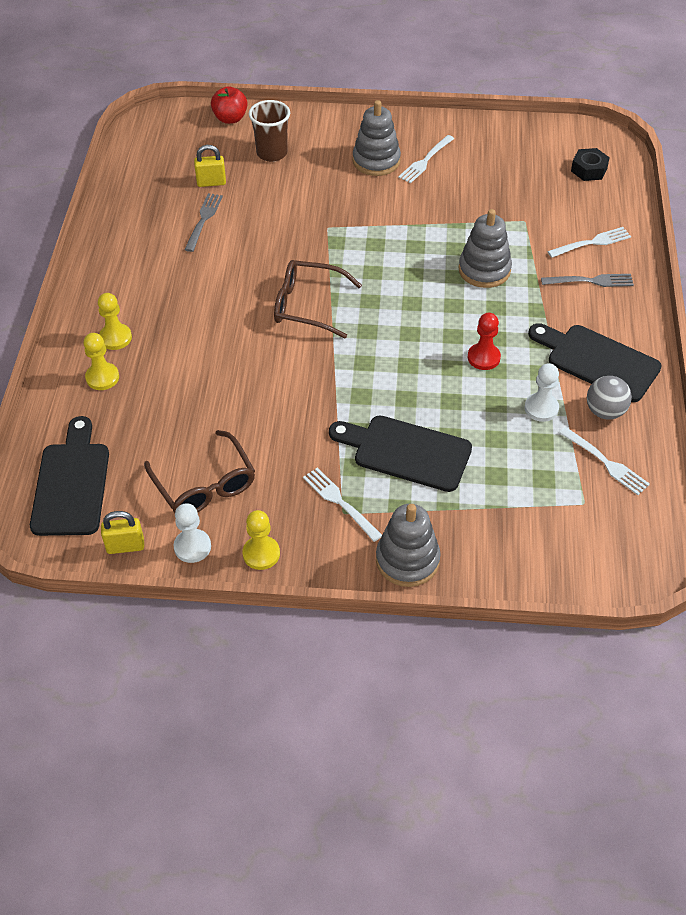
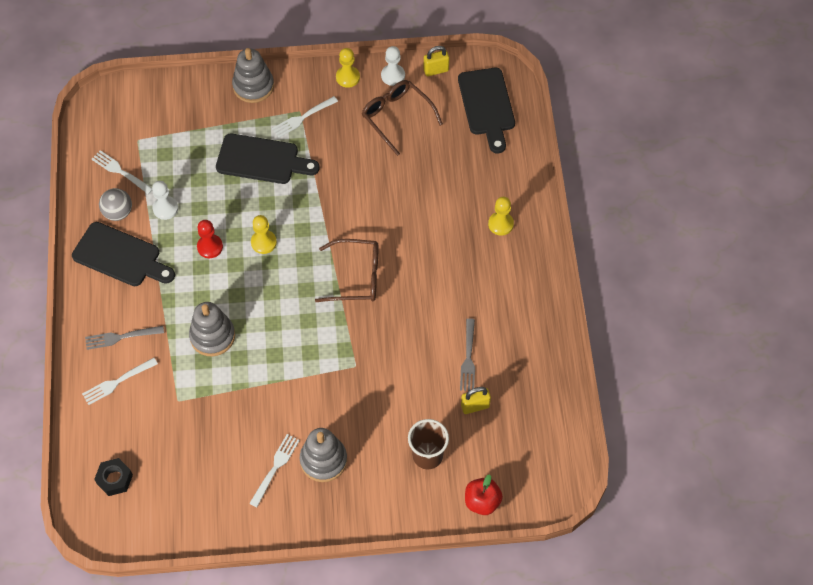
camera: 170 degrees right, 10 degrees up
(102, 377) = (497, 188): yellow pawn -> yellow pawn (263, 242)
(340, 502) = (303, 118): white fork -> white fork turned 105 degrees clockwise

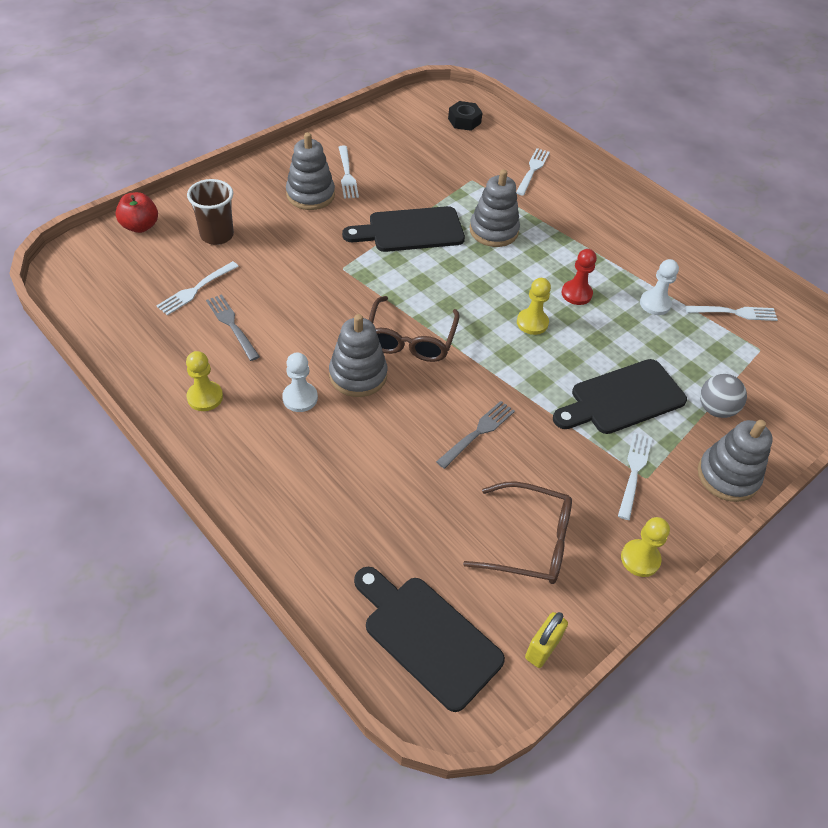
camera: 140 degrees right, 10 degrees down
(118, 212) = (689, 279): grey ball -> grey ball (715, 409)
(120, 256) = (641, 248): black cutting board -> black cutting board (410, 230)
(121, 337) = (566, 197): grey fork -> grey fork (478, 432)
(356, 277) = (410, 339): brown glasses -> brown glasses turned 45 degrees counterclockwise
(393, 76) = (589, 600): white pawn -> white pawn (300, 398)
(411, 269) = (358, 375): none -> grey stacking toy
(475, 406) = (196, 289): yellow padlock -> white fork
(500, 224) = (290, 478): yellow pawn -> yellow pawn (205, 397)

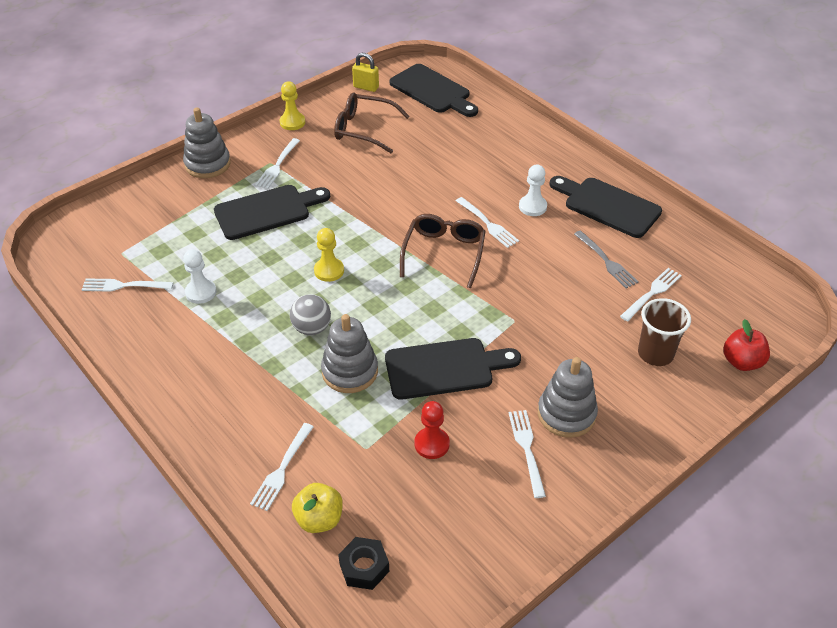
camera: 175 degrees left, 5 degrees down
(205, 397) = (608, 206): yellow pawn -> black cutting board
(358, 375) = (488, 224): grey stacking toy -> white fork
(478, 432) = (391, 187): grey fork -> none
(499, 143) = (319, 519): none -> yellow apple
(542, 648) = (366, 87): yellow padlock -> yellow padlock turned 75 degrees clockwise
(576, 294) = (277, 300): red pawn -> red pawn (432, 444)
(715, 409) = (191, 205): grey ball -> grey ball (312, 328)

